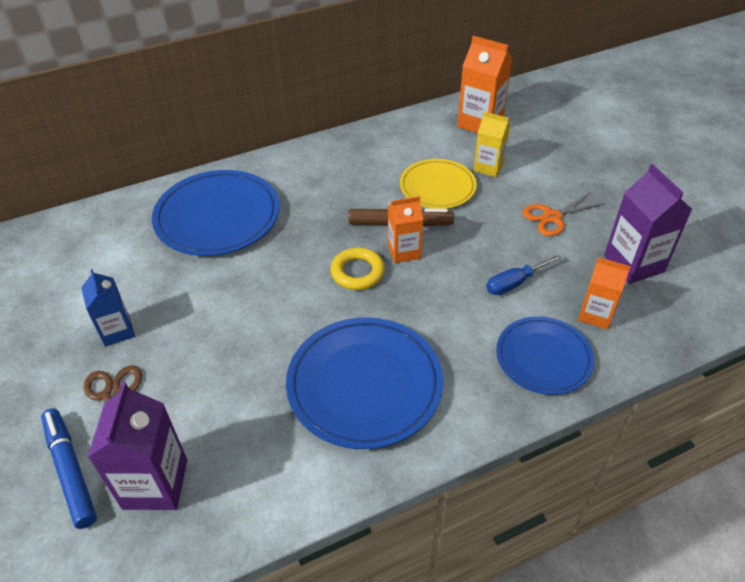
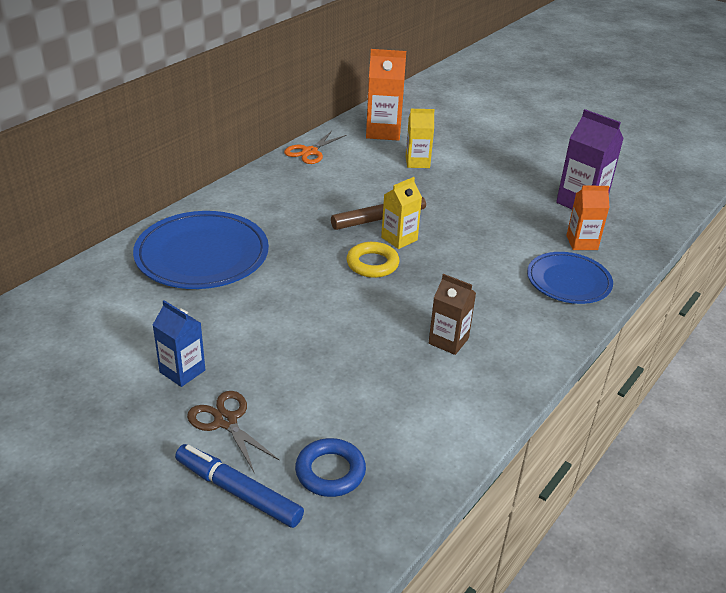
camera: 30 degrees left, 10 degrees down
(155, 484) = (330, 472): purple carton -> blue ring
(364, 384) = (448, 341): blue plate -> brown carton
(404, 251) = (399, 239): orange carton -> yellow carton
(437, 187) = (387, 185): yellow plate -> none
(514, 283) = (506, 238): blue screwdriver -> none
(552, 217) = (497, 186): orange scissors -> orange scissors (310, 152)

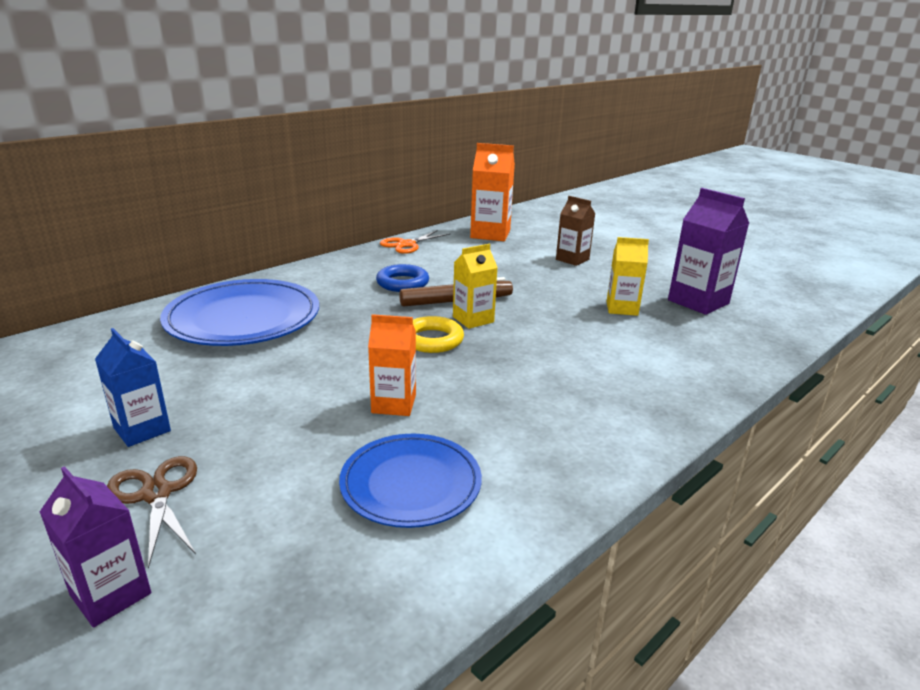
camera: 10 degrees right, 10 degrees down
(238, 492) = (111, 594): blue marker -> purple carton
(330, 472) = (261, 580): blue ring -> blue ring (402, 283)
(417, 162) = (518, 258): yellow carton -> yellow carton (622, 308)
(448, 341) = (497, 426): brown carton -> brown carton (572, 259)
(568, 281) = (671, 374): blue plate -> blue plate (411, 484)
(582, 242) = (694, 338): orange carton -> orange carton (394, 404)

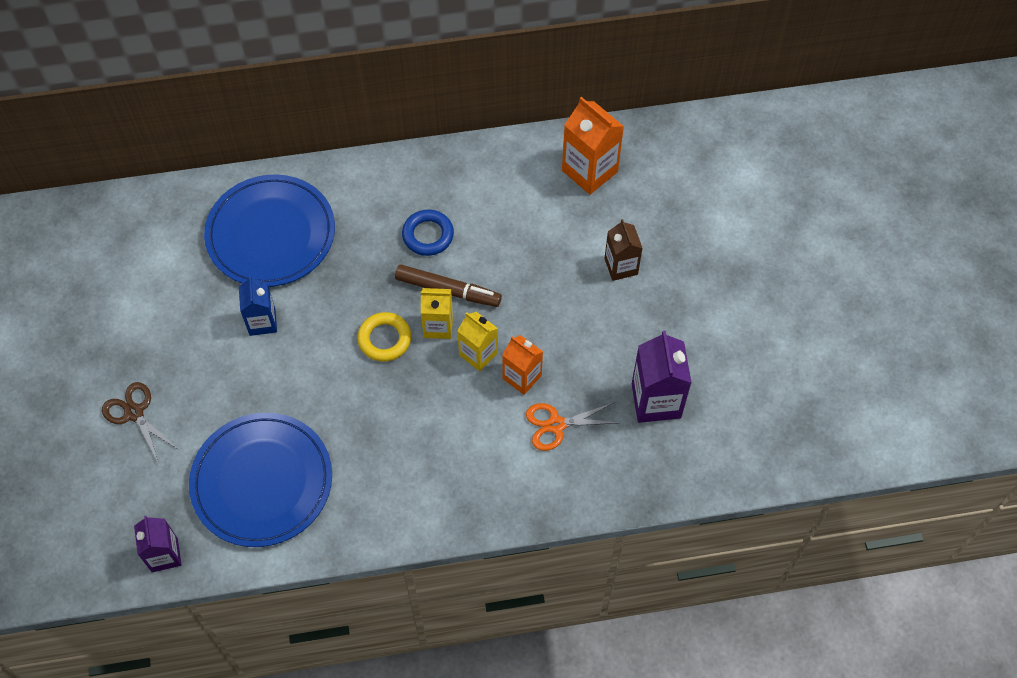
camera: 35 degrees right, 35 degrees up
(111, 594) = (89, 474): purple carton -> purple carton (164, 555)
(142, 429) = (149, 347): blue carton -> blue carton (262, 322)
(156, 494) = (134, 413): brown scissors -> brown scissors turned 45 degrees counterclockwise
(394, 404) = (303, 403): orange carton -> orange carton (522, 377)
(407, 244) = (488, 157): orange scissors -> orange scissors (556, 425)
(411, 484) = (262, 482): blue plate -> blue plate, size x1.58
(622, 308) = (576, 374): yellow carton -> yellow carton (478, 354)

